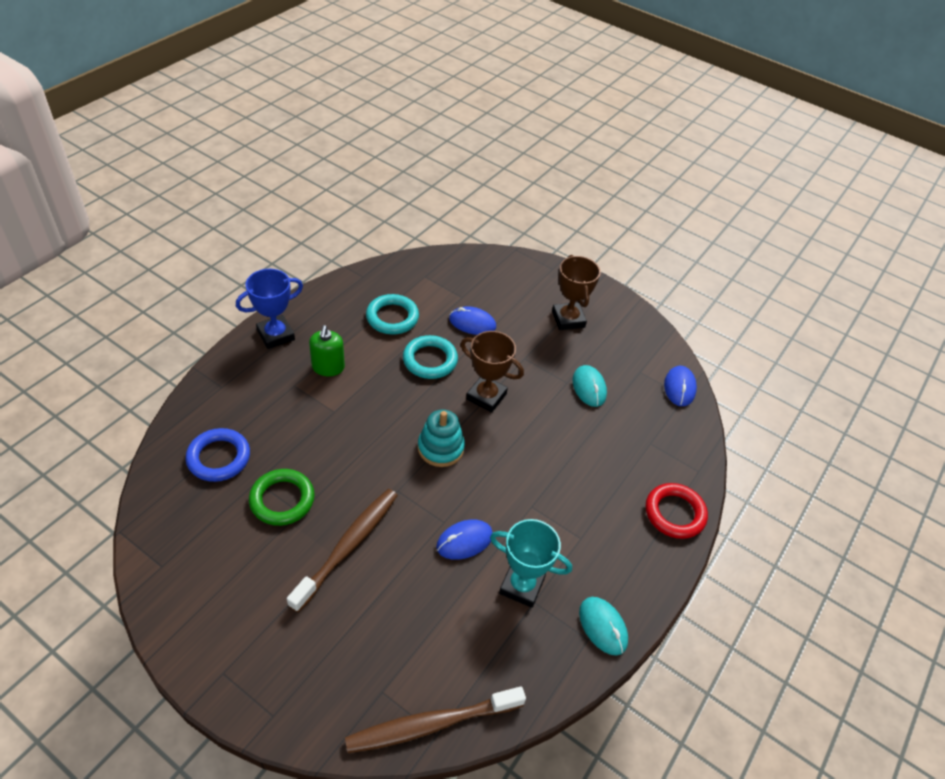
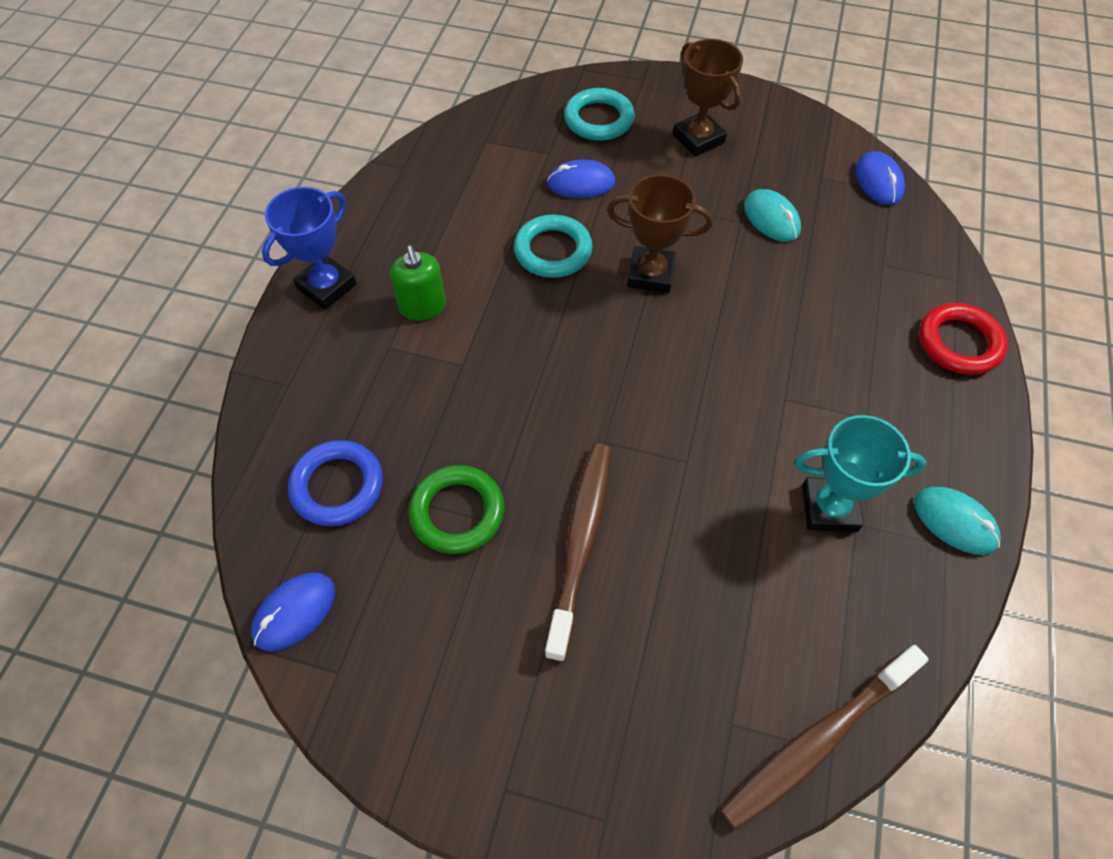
camera: 15 degrees left, 10 degrees up
(392, 317) = (472, 210): turquoise ring -> turquoise ring (598, 119)
(440, 448) = (630, 363): turquoise stacking toy -> none
(464, 541) = (726, 477): blue mouse -> blue mouse (294, 612)

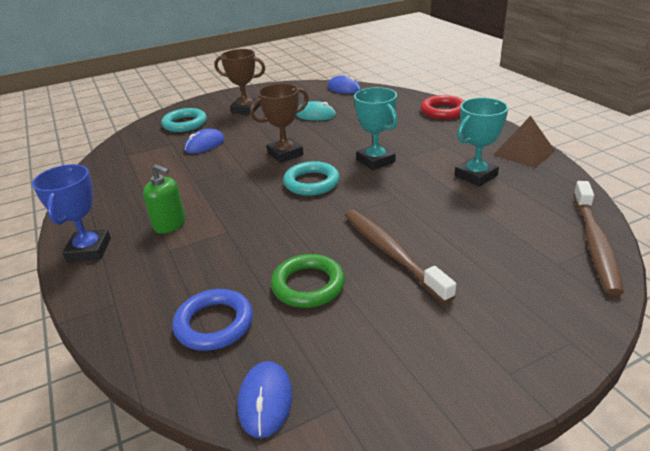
camera: 40 degrees left, 25 degrees down
(553, 251) = (221, 170): turquoise ring -> turquoise ring (311, 182)
(740, 375) = (375, 161): none -> turquoise trophy
(955, 522) = (524, 153): turquoise mouse -> brown pyramid

